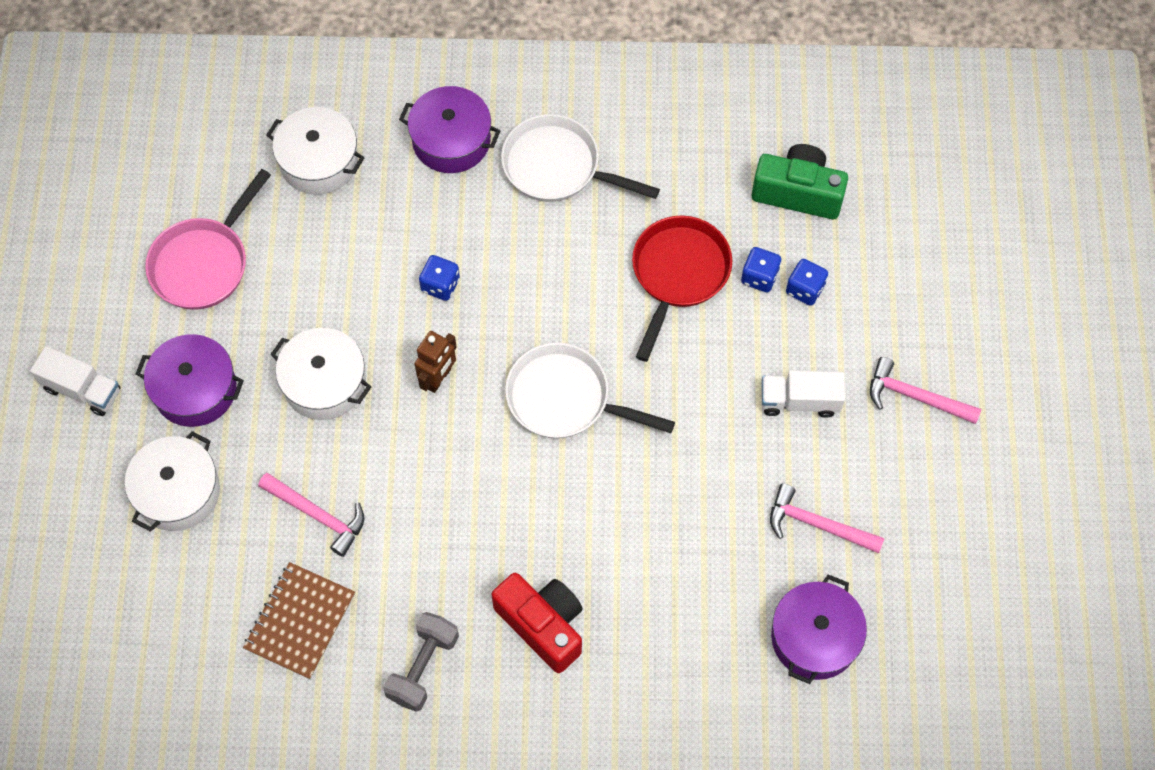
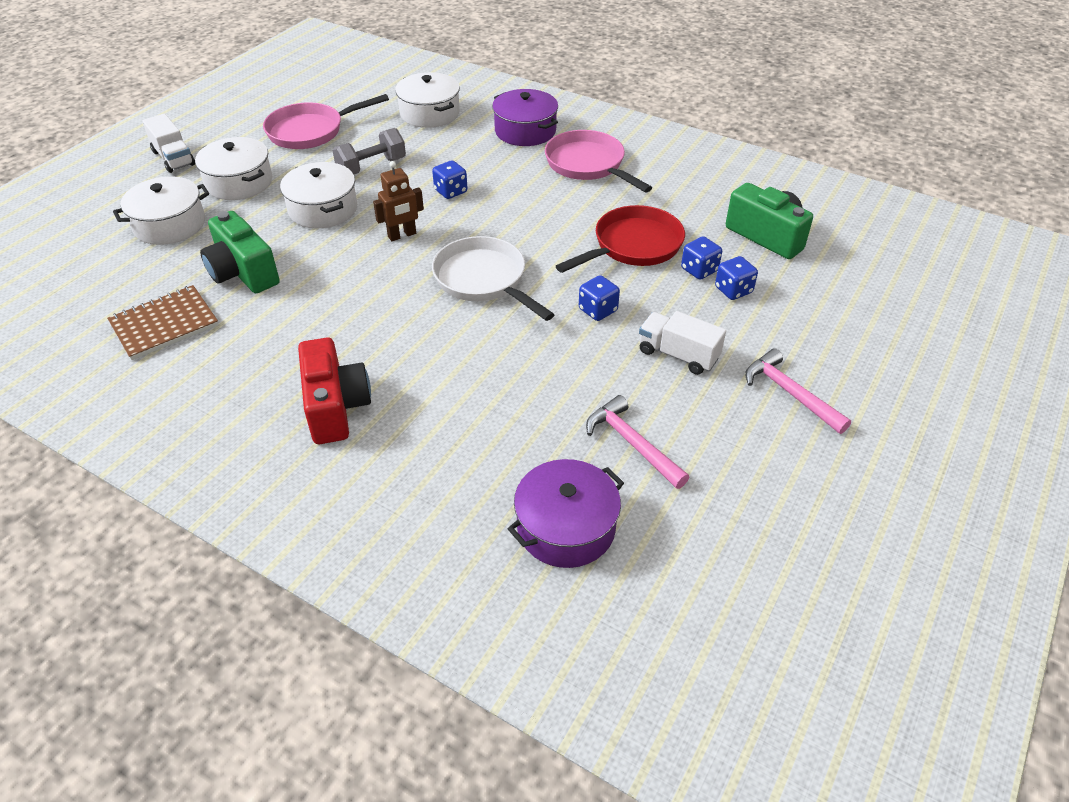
camera: 30 degrees right, 20 degrees down
(195, 389) = (239, 182): purple pot -> white pot
(318, 515) = (243, 272): pink hammer -> green camera
(423, 667) = (218, 391): grey dumbbell -> grey dumbbell (371, 167)
(557, 167) = (588, 165): white pan -> pink pan
(697, 382) = (598, 310): none -> blue dice

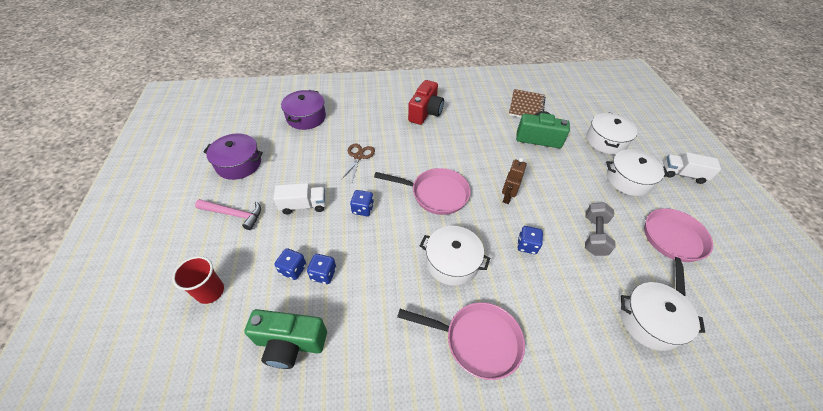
camera: 140 degrees right, 5 degrees up
(323, 209) = (565, 189): white pot -> white pot (452, 262)
(335, 407) = (425, 112): red camera -> red camera turned 105 degrees counterclockwise
(484, 280) = (436, 194): white pan -> pink pan
(525, 131) = (564, 353): purple pot -> purple pot (239, 164)
(537, 386) = (358, 156): none -> brown scissors
(632, 443) = (300, 154): pink hammer -> none
(633, 246) = (378, 270): red pan -> none
(845, 315) = (210, 291): none -> red cup

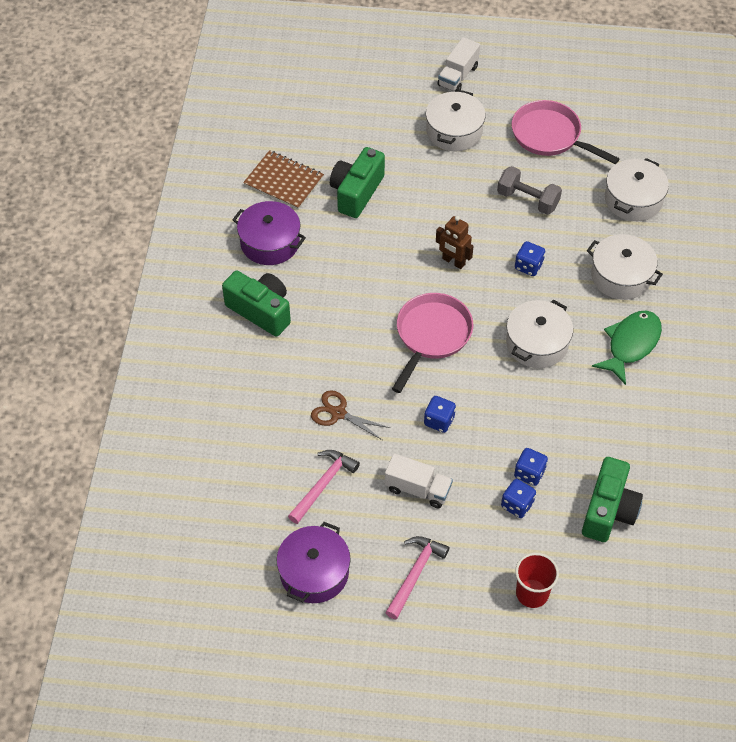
camera: 75 degrees left, 5 degrees up
(303, 158) = (323, 484): none -> pink hammer
(303, 205) = (418, 489): white truck -> white truck turned 105 degrees clockwise
(306, 117) = (225, 476): purple pot -> purple pot (270, 242)
(425, 112) = (261, 311): red camera -> green camera
(477, 341) = (630, 344): pink pan -> green fish
(606, 141) = (381, 122): white pot -> white pot (621, 276)

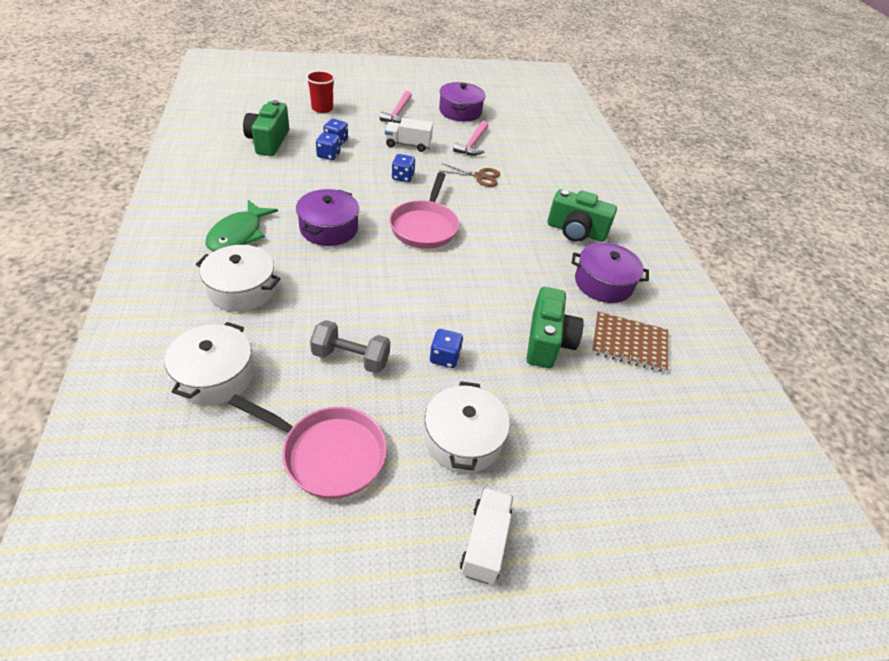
camera: 160 degrees right, 10 degrees down
(453, 261) = (421, 285): brown robot -> none
(528, 266) = (343, 289): blue dice -> blue dice (445, 357)
(537, 343) = (329, 228): white pot -> purple pot

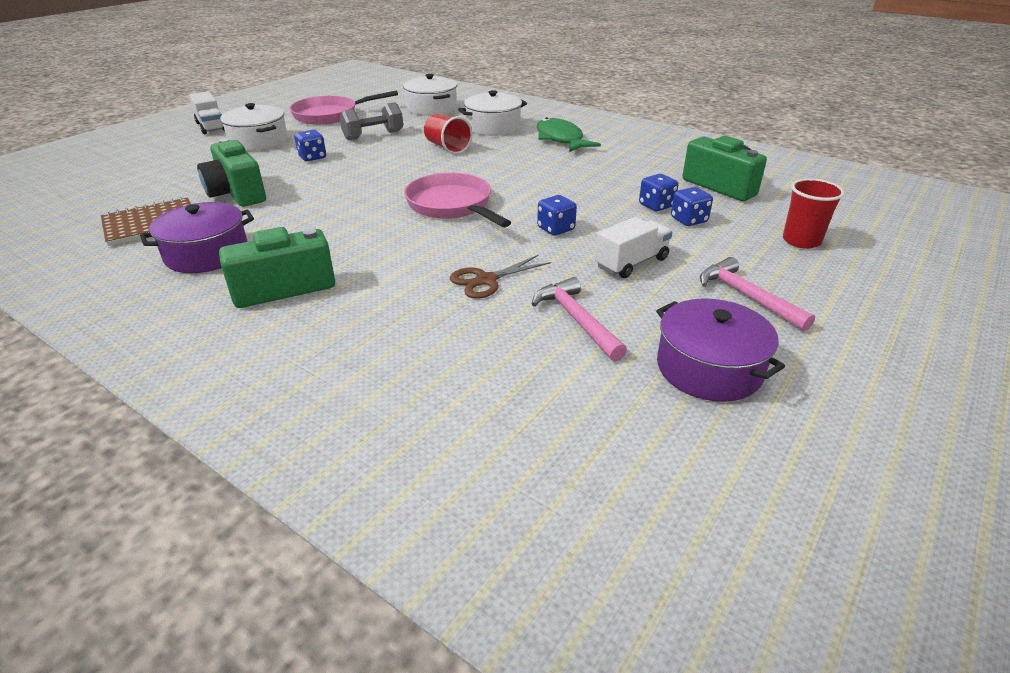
camera: 140 degrees right, 10 degrees down
(327, 288) = (447, 147): none -> red cup
(329, 228) = (518, 168): purple pot -> none

